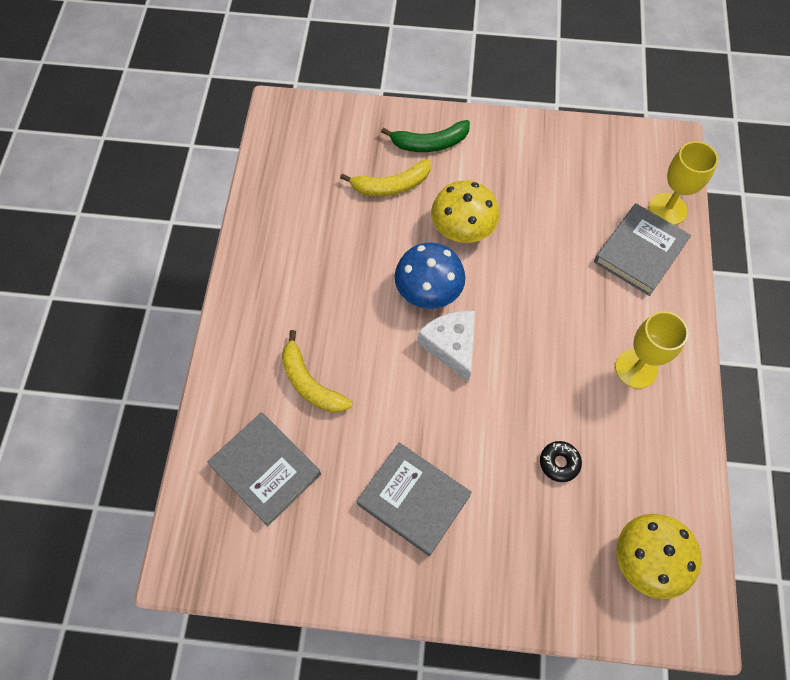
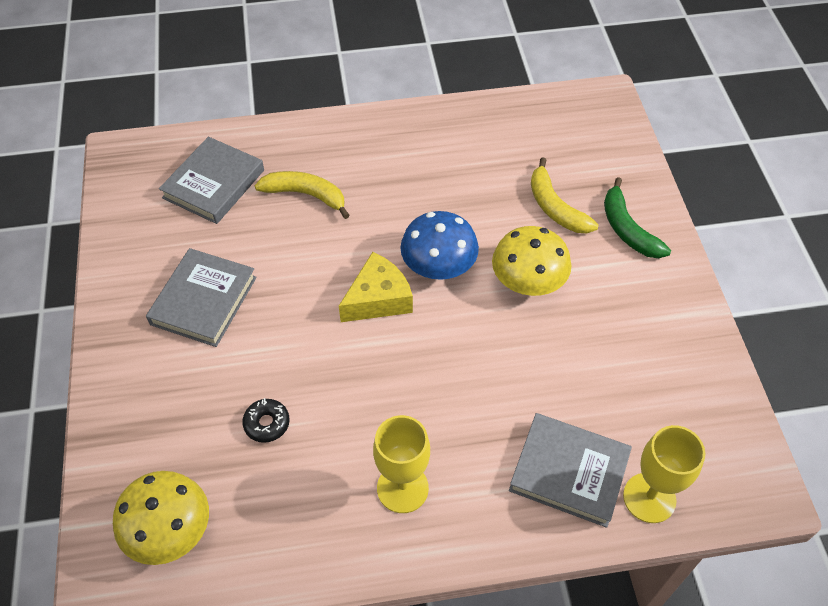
camera: 75 degrees right, 10 degrees down
(310, 383) = (306, 195): yellow banana -> yellow banana turned 75 degrees clockwise
(451, 346) = (378, 299): white cheese -> yellow cheese

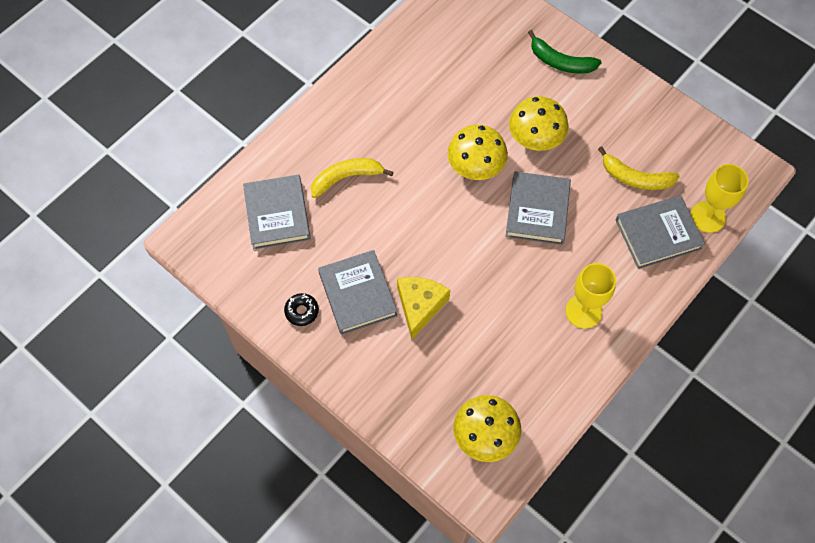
camera: 40 degrees left, 10 degrees up
(267, 423) = (475, 336): black donut -> black donut (302, 311)
(378, 299) = (461, 213): yellow cheese -> yellow cheese (420, 306)
(438, 266) = (476, 165): blue mushroom -> yellow mushroom
(458, 351) = (537, 210): none -> grey book
(555, 207) = (507, 76): yellow banana -> yellow banana (635, 178)

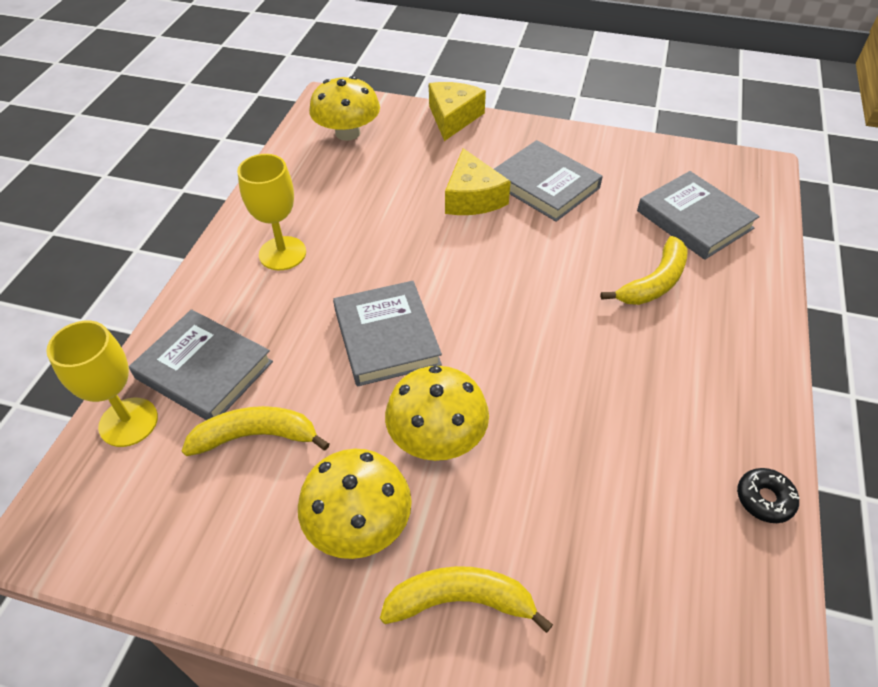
camera: 155 degrees right, 15 degrees down
(302, 311) = (588, 155): black donut -> black donut (764, 499)
(382, 413) = (453, 118): none -> yellow cheese
(476, 165) = (502, 361): yellow mushroom -> yellow mushroom (359, 523)
(560, 62) = (460, 600): green banana -> yellow banana
(657, 234) = (204, 370): grey book -> grey book turned 75 degrees clockwise

